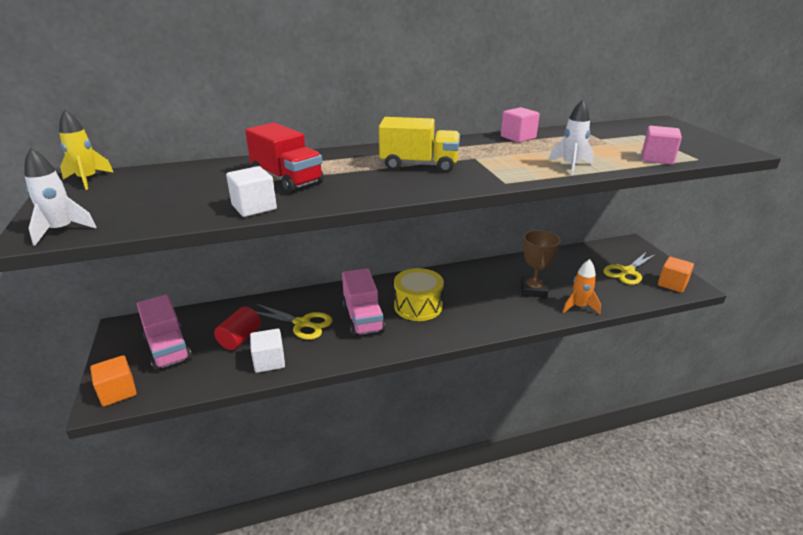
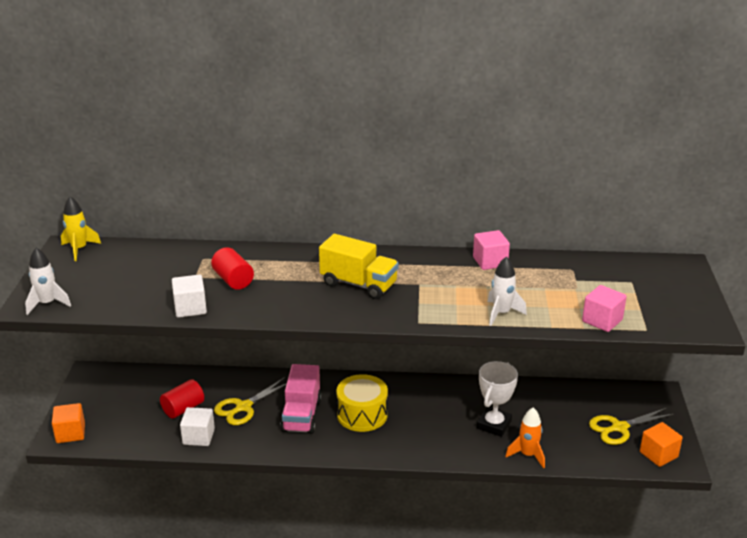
camera: 20 degrees right, 0 degrees up
(168, 349) = (120, 404): pink truck -> none
(287, 179) = (233, 280): red truck -> red cylinder
(302, 324) = (243, 407): yellow scissors -> yellow scissors turned 90 degrees clockwise
(533, 290) = (494, 425): brown trophy -> white trophy

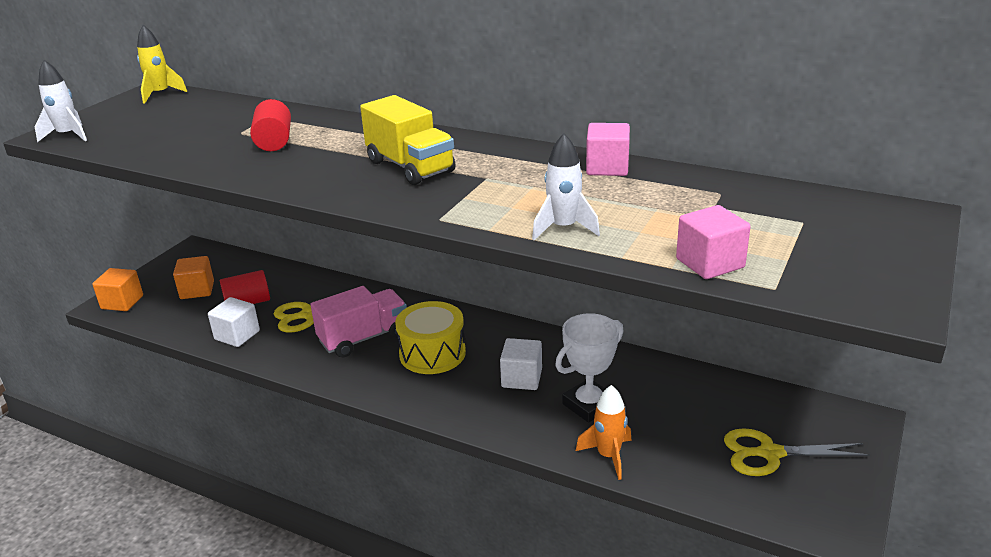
camera: 25 degrees right, 0 degrees up
(190, 308) = (196, 161): white cube -> white cube (521, 378)
(301, 415) = (363, 338): pink truck -> pink truck turned 150 degrees counterclockwise
(658, 454) = (810, 508): orange cube -> orange cube (197, 290)

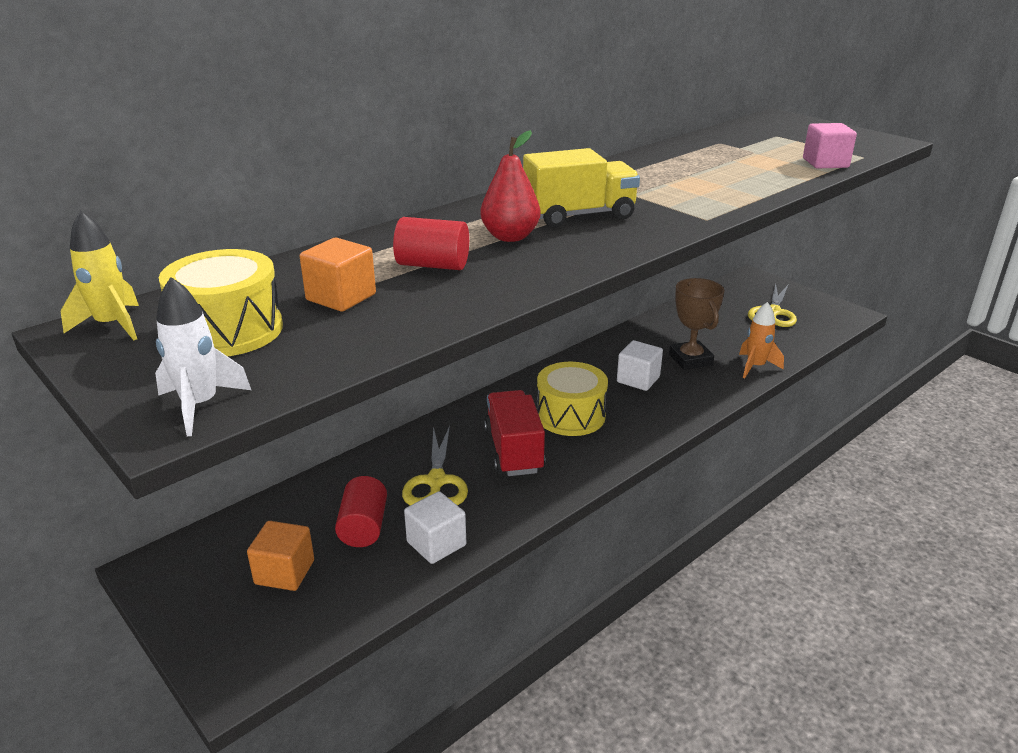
camera: 70 degrees left, 0 degrees up
(122, 302) = (243, 659): orange cube -> orange cube (341, 297)
(157, 118) = (228, 330): none -> yellow drum
(343, 153) = (510, 237): none -> red pear
(363, 338) = (513, 451): pink truck -> red truck
(563, 228) = (750, 187): white rocket -> none
(589, 405) = (690, 359): white trophy -> brown trophy
(607, 168) = (647, 160): pink cube -> none

